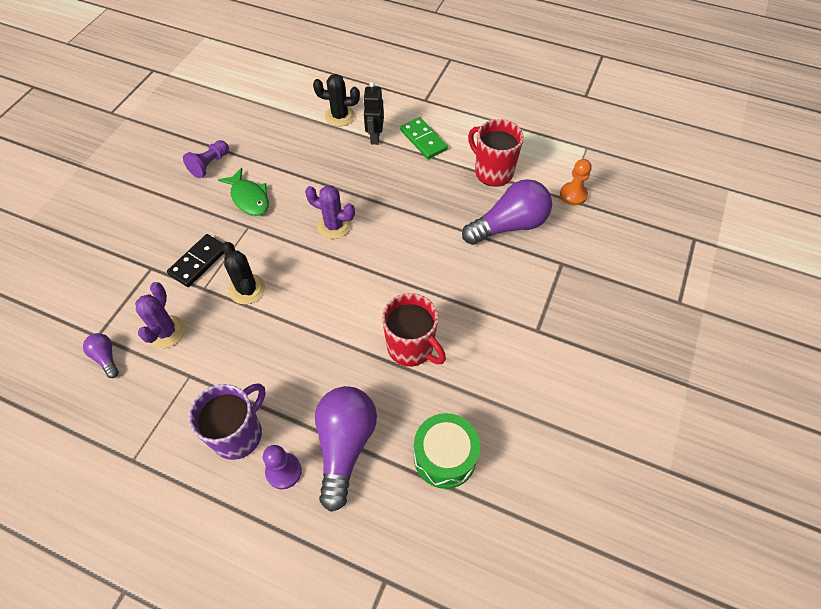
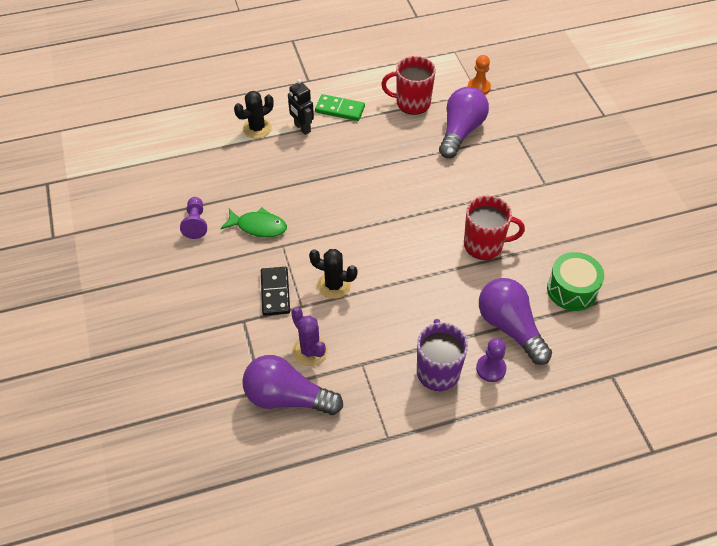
camera: 40 degrees left, 5 degrees down
(106, 358) = (287, 398): purple light bulb -> purple light bulb, size x2.15
(334, 226) = (345, 205): purple cactus -> none

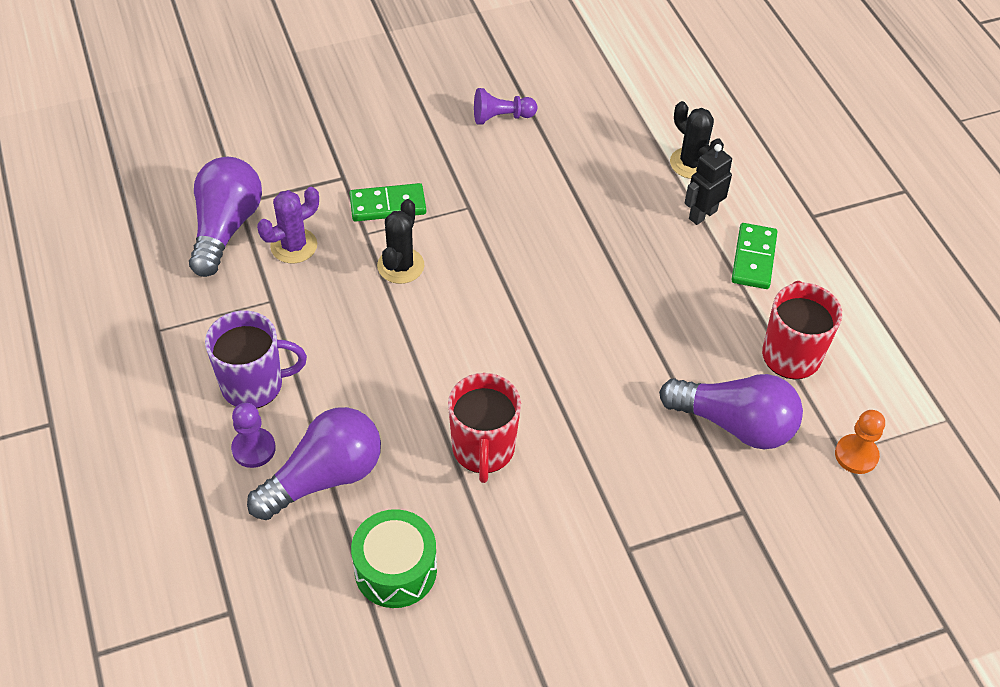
camera: 85 degrees right, 0 degrees up
(258, 226) = (500, 180): green fish -> none
(275, 292) = (388, 205): black domino -> green domino

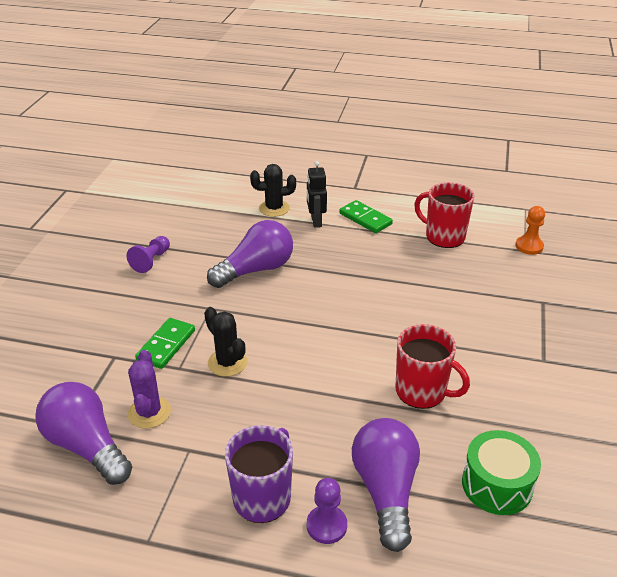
camera: 55 degrees left, 15 degrees down
(735, 424) = (478, 277): purple light bulb -> purple light bulb (256, 270)

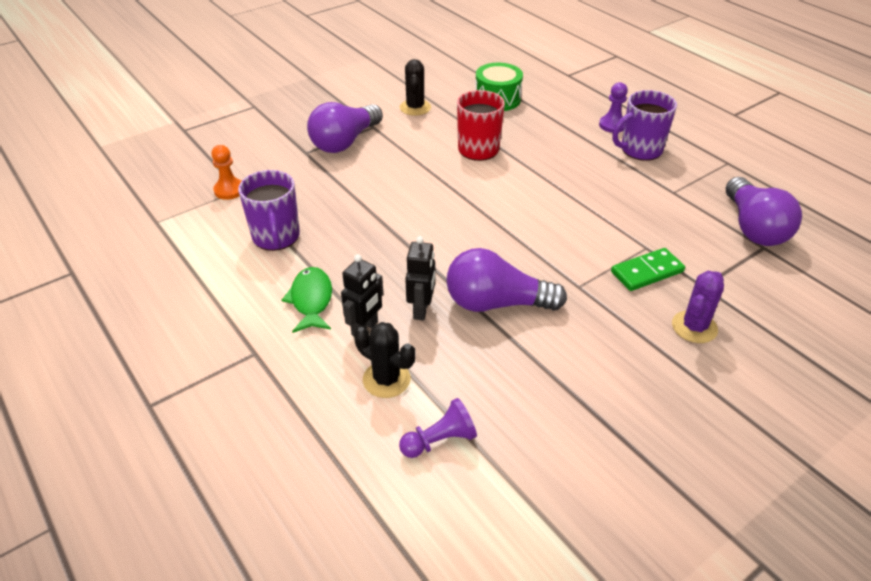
camera: 140 degrees left, 5 degrees up
(149, 412) = (691, 227): purple cactus -> purple cactus (694, 327)
(151, 261) = (604, 382): purple pawn -> purple pawn (439, 440)
(227, 363) = (601, 231): black cactus -> black cactus (415, 107)
(297, 244) = (421, 310): none -> black robot
(365, 219) = (311, 300): green domino -> green fish
(386, 491) = (562, 122): purple light bulb -> purple light bulb (345, 142)
(444, 237) = (276, 237): red mug -> purple mug

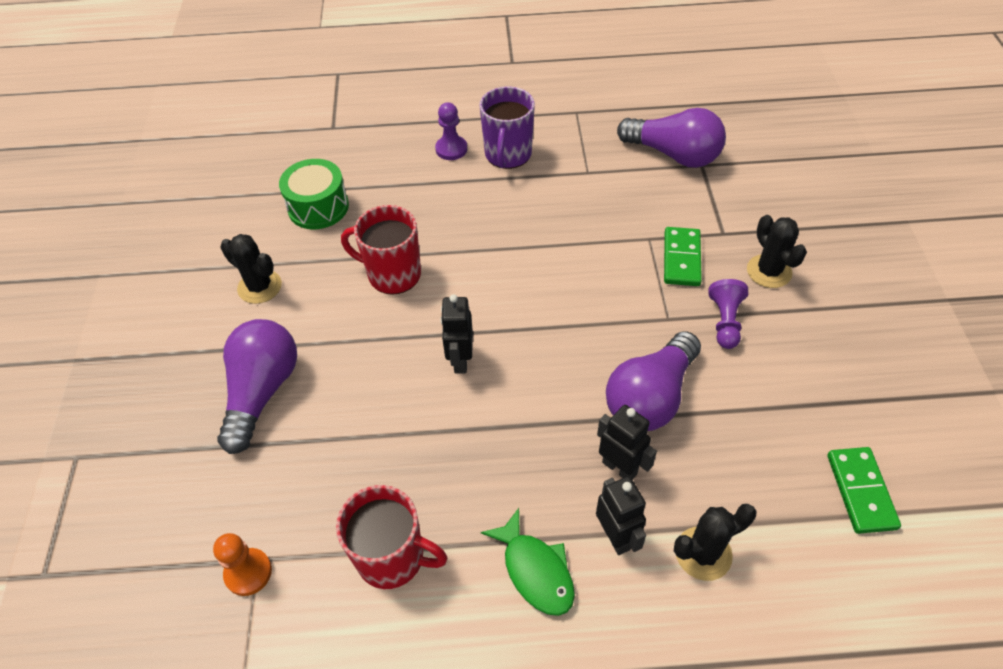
camera: 55 degrees left, 10 degrees up
(276, 237) = (392, 557): purple mug -> red mug
(311, 300) = (535, 570): green fish -> green fish turned 150 degrees counterclockwise
(345, 142) = (262, 391): purple light bulb -> purple light bulb turned 150 degrees counterclockwise
(439, 204) = (460, 360): none -> black robot
(439, 440) = (808, 547): purple pawn -> purple pawn (725, 321)
(521, 460) = (861, 491): none -> green domino
(694, 327) = (769, 271): purple cactus -> black cactus

